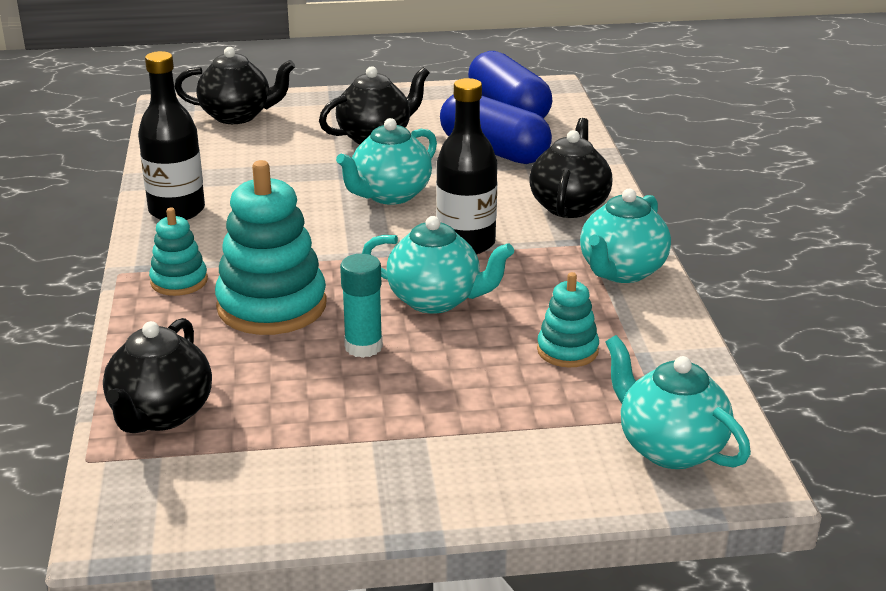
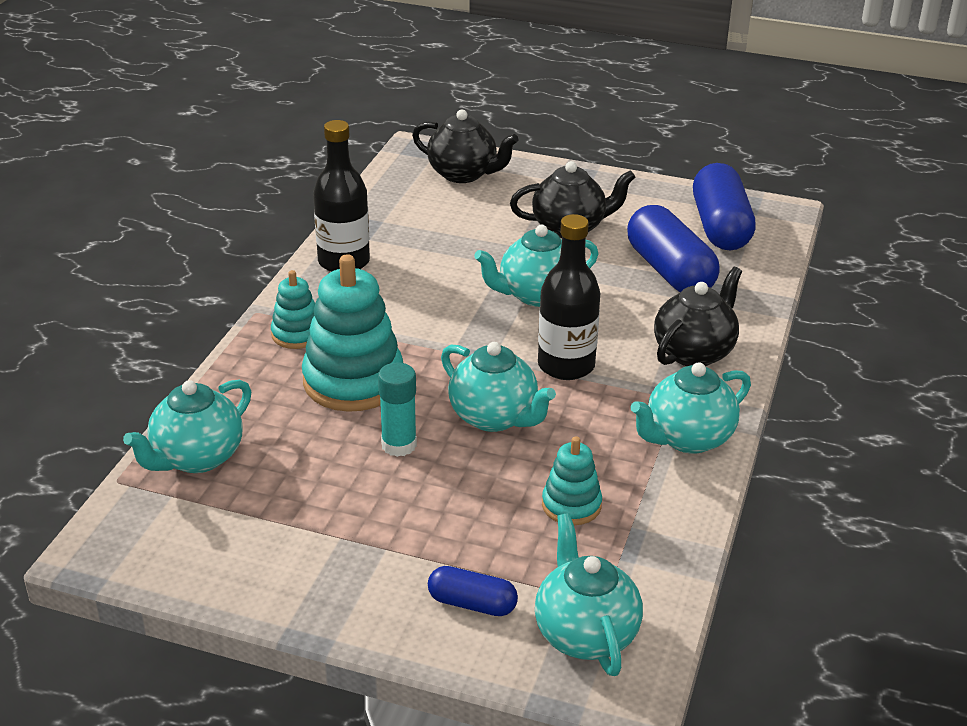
camera: 25 degrees right, 5 degrees up
(161, 415) = (197, 458): black teapot -> turquoise teapot
(547, 456) = (472, 604): none -> blue capsule

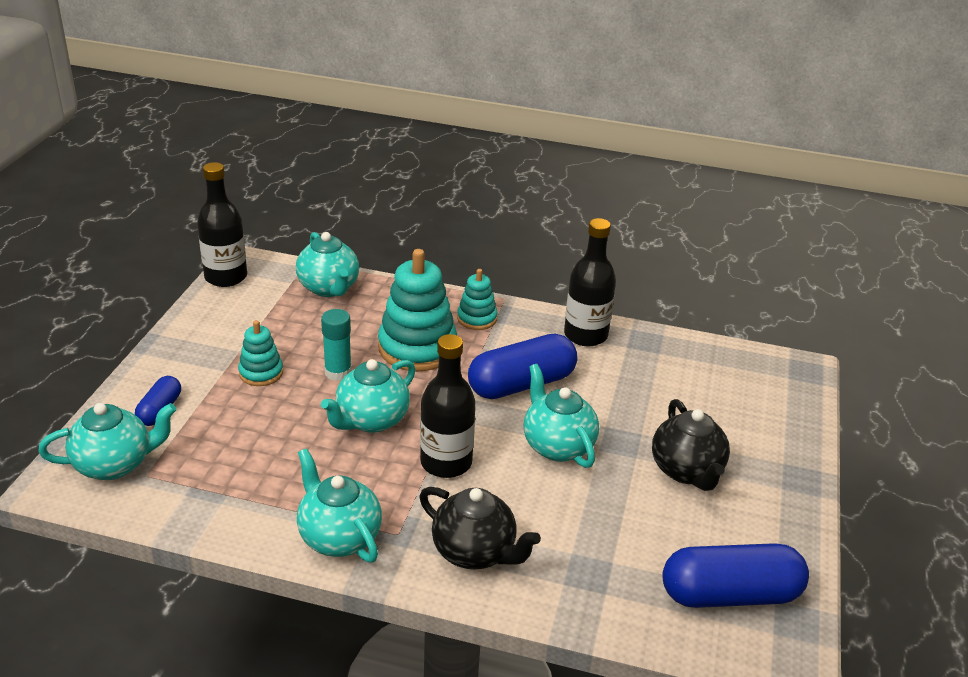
camera: 85 degrees right, 0 degrees up
(138, 567) = (226, 277): none -> black bottle
(197, 458) = (329, 288): turquoise teapot -> turquoise teapot turned 150 degrees counterclockwise
(463, 174) = (766, 399): black teapot -> none
(571, 505) = (257, 461): turquoise stacking toy -> turquoise stacking toy (261, 373)
(670, 271) = (622, 543): blue capsule -> blue capsule (521, 384)

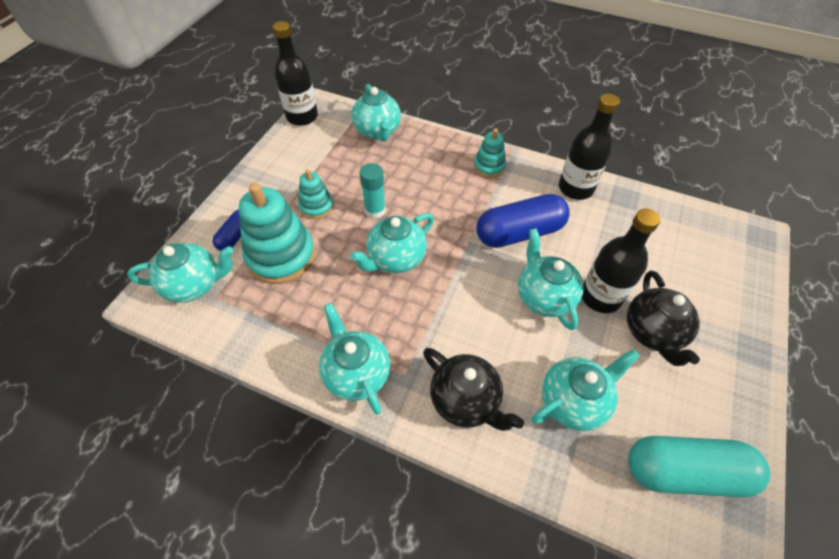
camera: 10 degrees right, 20 degrees up
(417, 348) = (439, 191): turquoise stacking toy -> turquoise stacking toy (281, 256)
(446, 462) = (451, 306): black bottle -> black bottle (600, 297)
(600, 542) = (573, 401): none -> turquoise teapot
(730, 595) = (685, 472): blue capsule -> turquoise capsule

